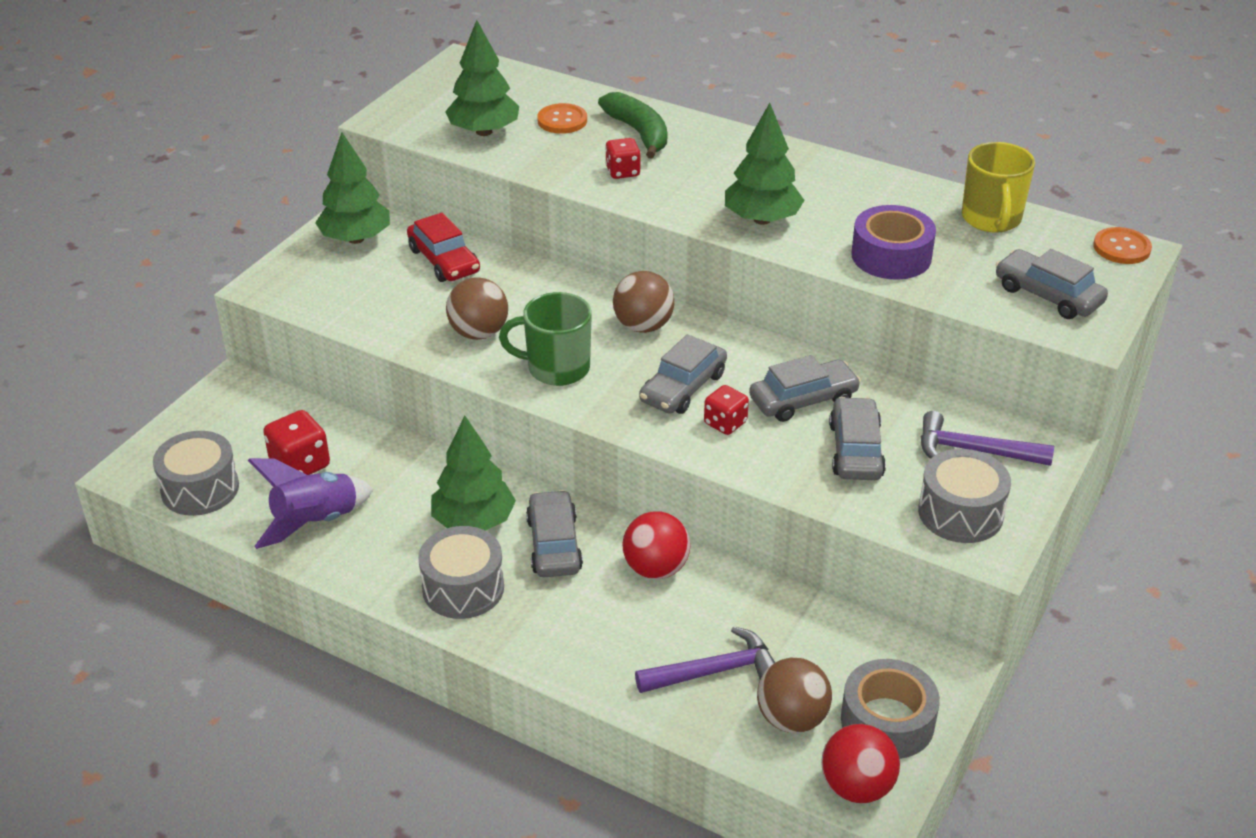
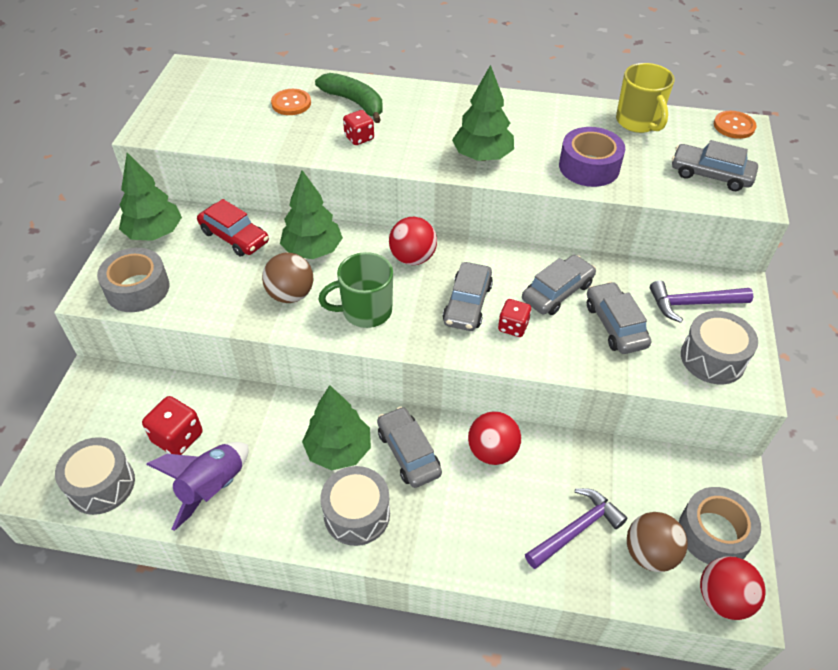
camera: 20 degrees left, 10 degrees up
(312, 290) = (137, 289): none -> grey tape
(484, 131) = (234, 125): green tree -> green tree (313, 250)
(643, 326) = (413, 258): brown ball -> red ball

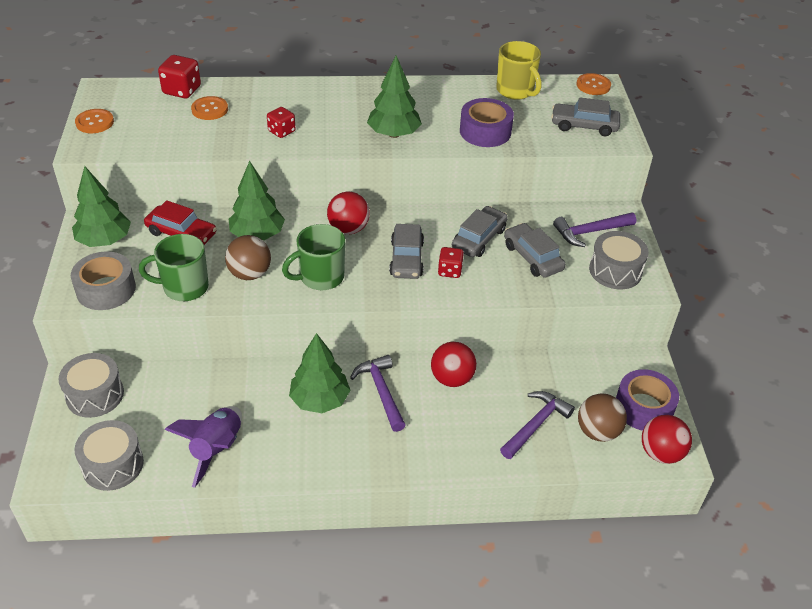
camera: 15 degrees left, 5 degrees down
(169, 104) = (94, 122): none -> orange button
(177, 438) = (171, 415): red dice -> red dice (182, 90)
(217, 299) = (184, 287): none -> green mug
(354, 102) = (267, 102): green banana -> none
(357, 514) = (351, 446): grey drum -> grey drum (95, 395)
(408, 453) = (381, 392): grey car -> purple hammer
(714, 533) = (643, 407): grey tape -> purple tape

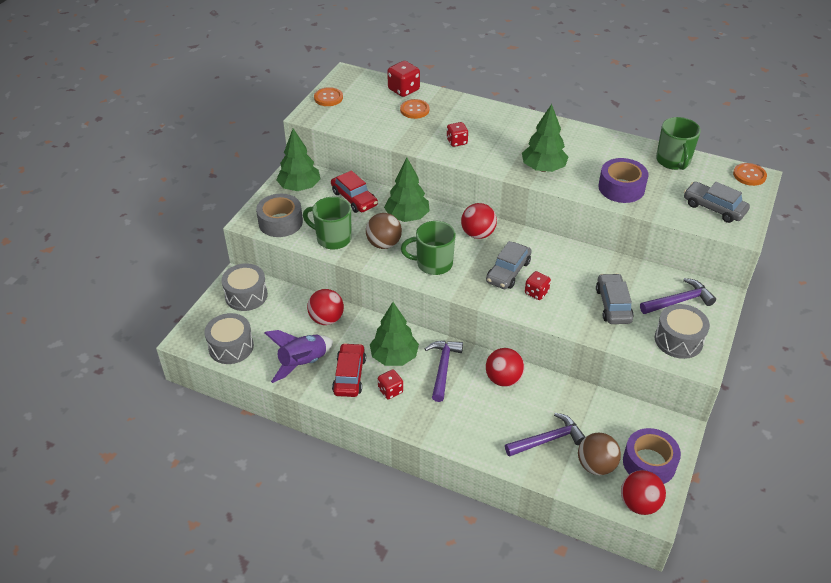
camera: 30 degrees right, 0 degrees up
(214, 386) = (326, 319): none -> red ball
(281, 441) = (349, 375): none -> red car
(339, 440) = (390, 391): none -> red dice
(479, 238) = (578, 275): grey car -> none
(516, 91) = (673, 161): yellow mug -> green mug
(590, 232) = (679, 301): purple hammer -> purple hammer turned 150 degrees clockwise

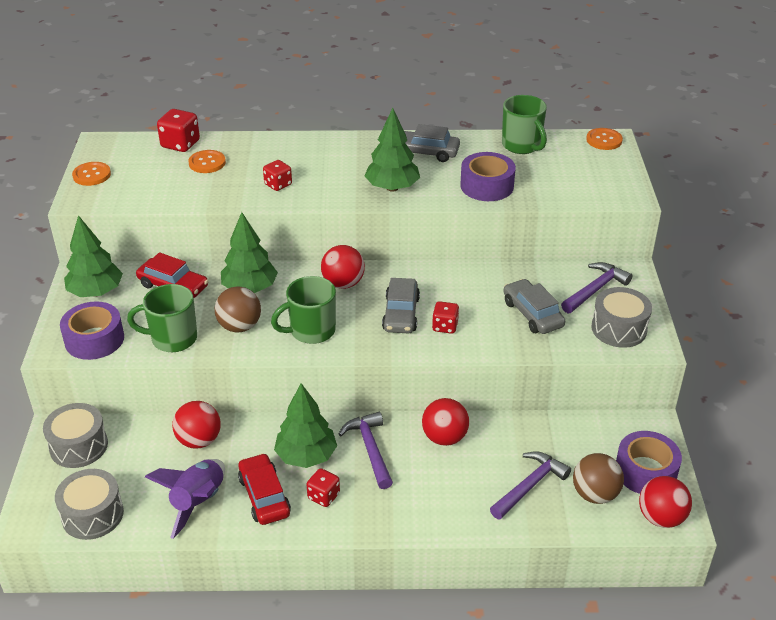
camera: 25 degrees left, 5 degrees down
(280, 222) = (94, 339): grey tape -> purple tape
(714, 208) = (591, 180): grey car -> grey car (425, 152)

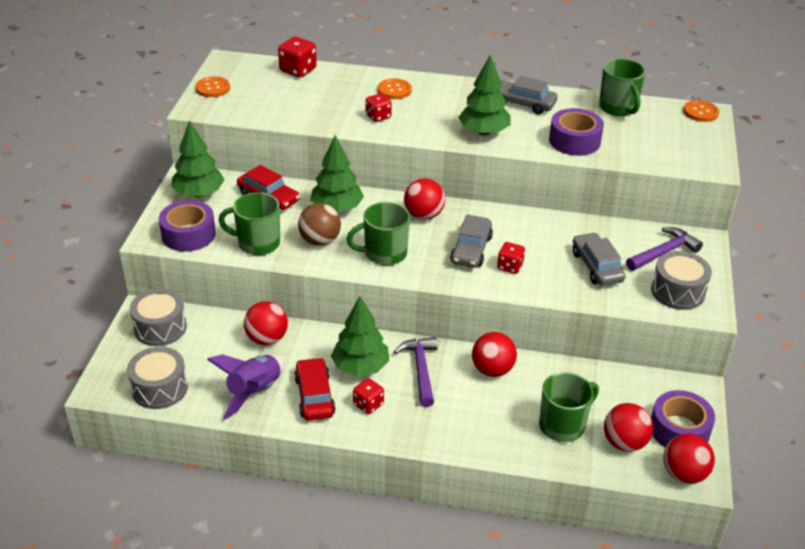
camera: 10 degrees right, 0 degrees up
(207, 163) = (318, 89): orange button -> orange button (394, 90)
(529, 486) = (563, 425): purple hammer -> green mug
(595, 494) = (624, 443): brown ball -> red ball

